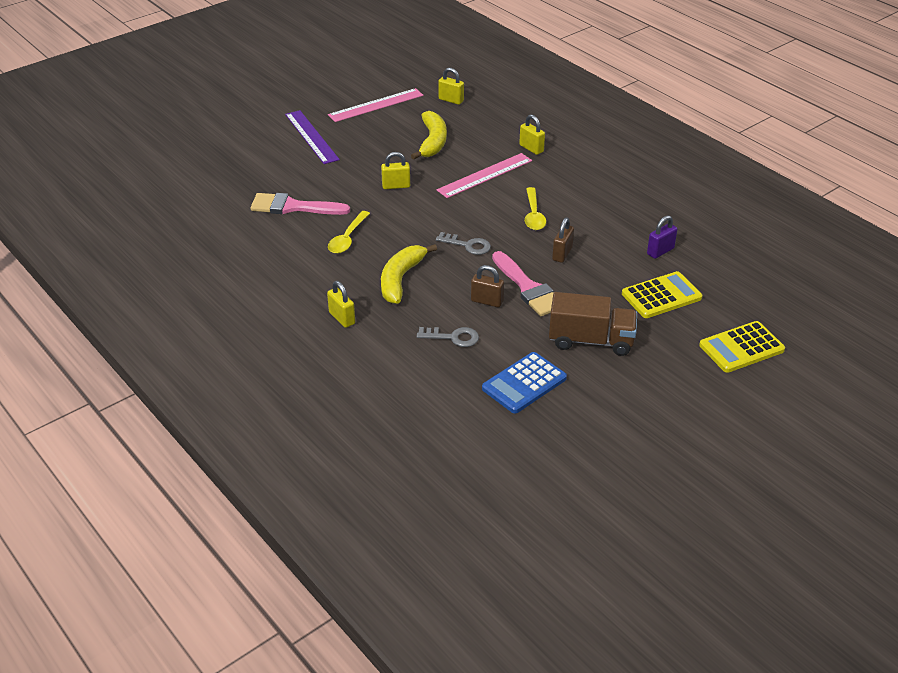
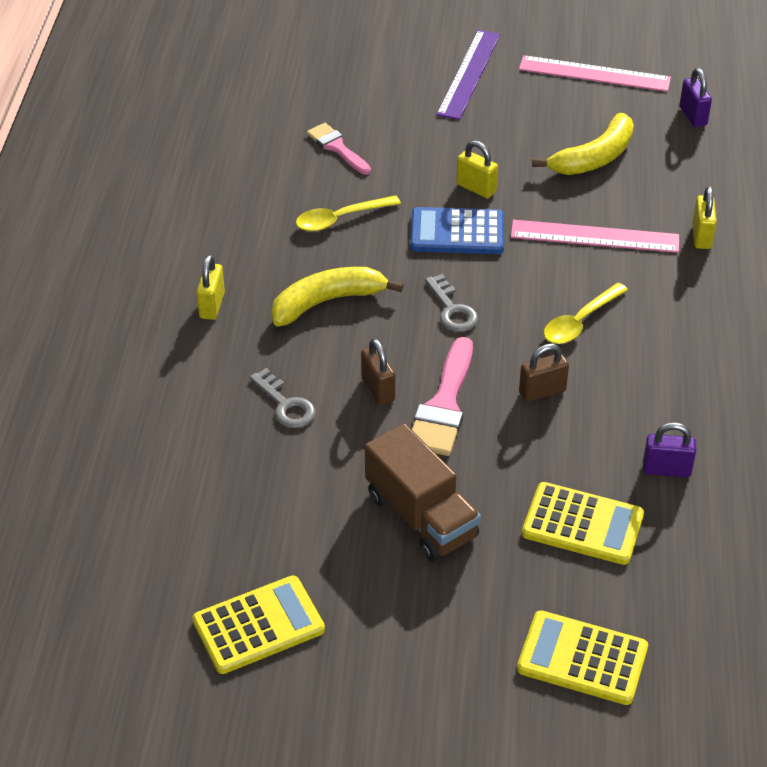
camera: 45 degrees right, 5 degrees up
(293, 207) = (337, 147): pink brush -> pink brush, size x0.64
(451, 100) = (693, 116): yellow padlock -> purple padlock
(524, 383) = (281, 509): blue calculator -> blue calculator (457, 232)
(592, 439) = (258, 625): none -> yellow calculator

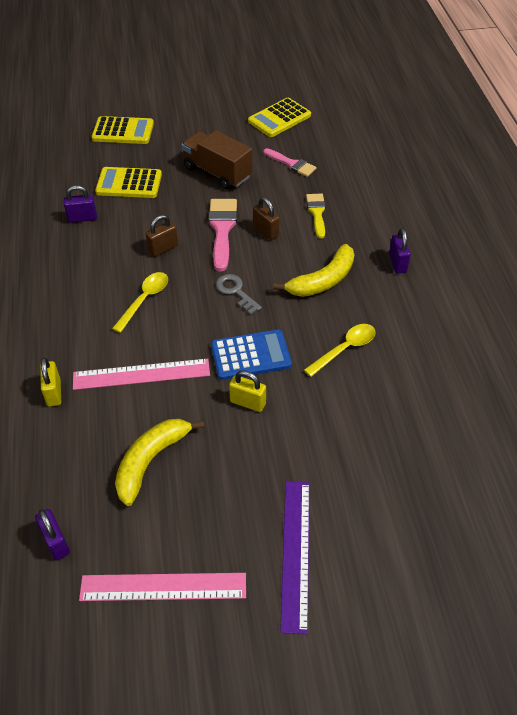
camera: 165 degrees right, 5 degrees up
(212, 305) = (397, 263): yellow padlock -> purple padlock
(286, 404) = (317, 213): grey key -> yellow brush
(337, 147) = (381, 421): pink brush -> pink brush (291, 164)

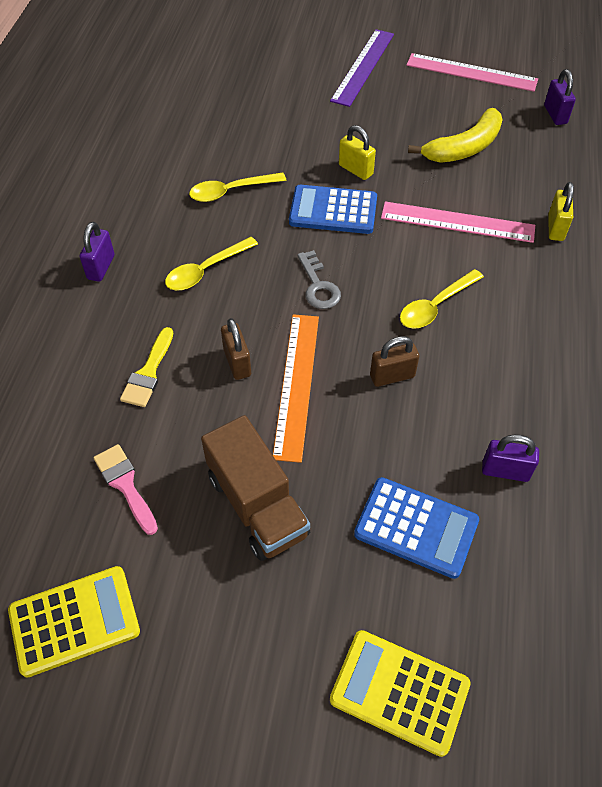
camera: 160 degrees left, 5 degrees up
(129, 183) = (416, 527): yellow calculator -> blue calculator
(222, 229) = (297, 384): pink brush -> orange ruler
(322, 281) = (206, 270): yellow banana -> yellow spoon

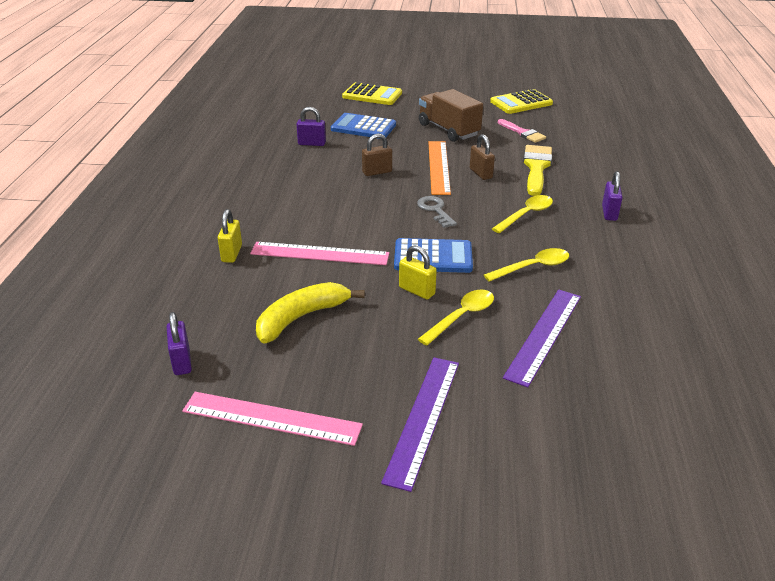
camera: 175 degrees right, 20 degrees down
(148, 372) = (536, 167): yellow brush -> yellow brush, size x1.55
(251, 121) = (544, 335): none -> purple ruler
(435, 306) = (345, 203): yellow spoon -> yellow spoon (461, 316)

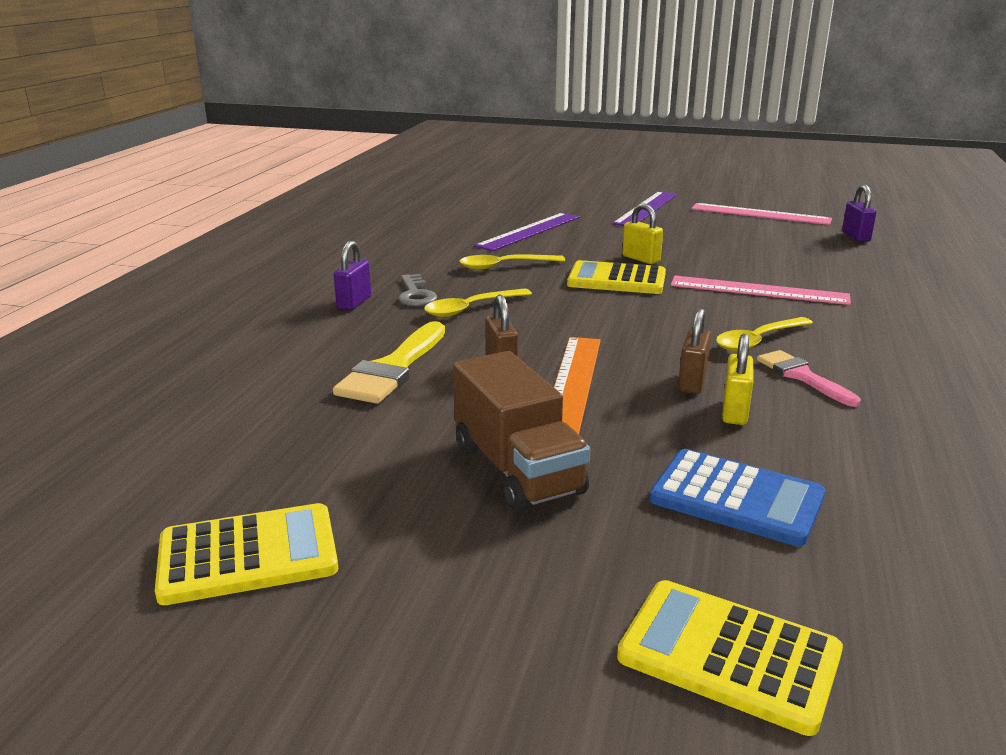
camera: 170 degrees left, 10 degrees down
(232, 253) = (874, 297): yellow padlock -> yellow padlock (734, 412)
(301, 317) = (758, 251): yellow banana -> none
(312, 143) = (853, 458): purple padlock -> none
(377, 172) = (692, 382): brown padlock -> brown padlock turned 60 degrees counterclockwise
(433, 257) = (616, 280): blue calculator -> yellow calculator
(435, 210) = (600, 322): grey key -> grey key (416, 294)
(461, 316) = (599, 243): yellow spoon -> yellow spoon (758, 341)
(522, 133) = (347, 446): pink brush -> pink brush (802, 376)

